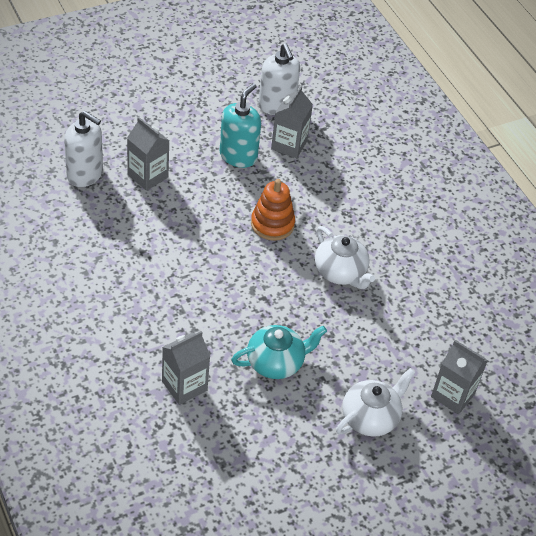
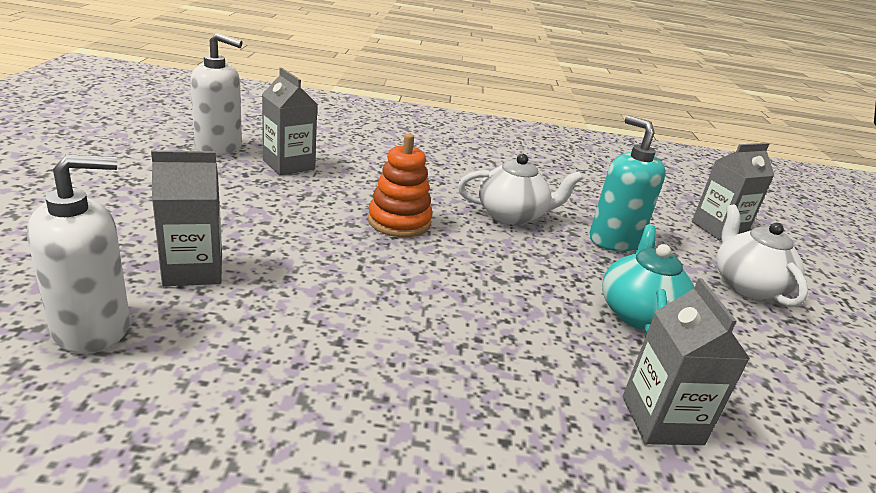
camera: 60 degrees left, 20 degrees down
(238, 156) = (260, 196): turquoise soap dispenser -> turquoise soap dispenser (614, 240)

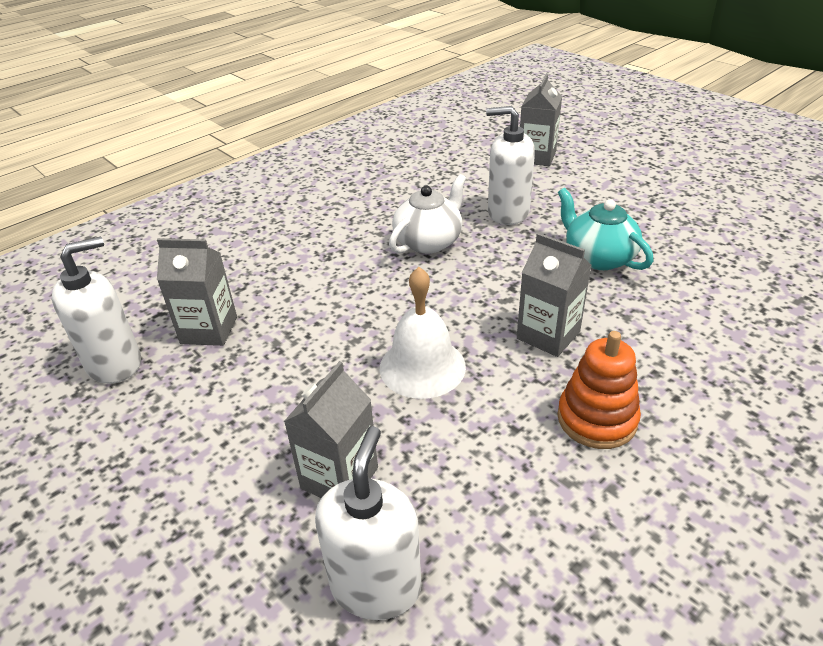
camera: 40 degrees left, 10 degrees up
(358, 265) = (422, 367): none -> white bell
(399, 221) = (379, 309): orange stacking toy -> orange stacking toy (597, 419)
(614, 240) = (507, 213): turquoise soap dispenser -> white soap dispenser
(662, 420) = (702, 316): grey carton -> grey carton (548, 335)
(747, 285) = (606, 190): white teapot -> none

